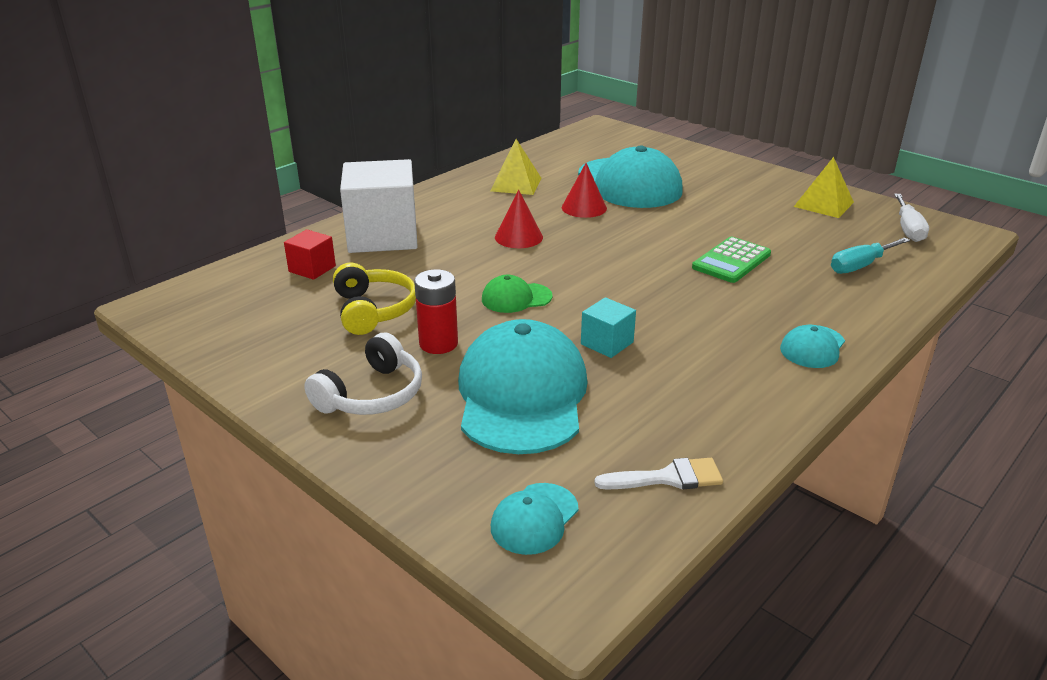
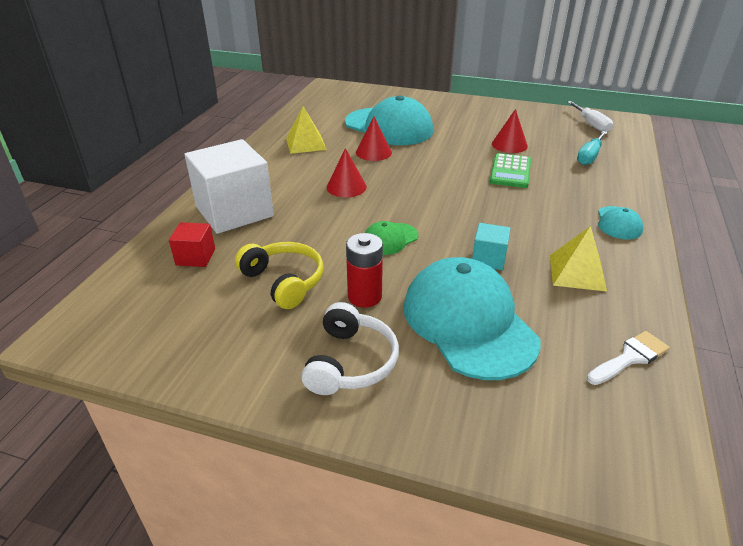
camera: 25 degrees left, 5 degrees up
(534, 519) = (576, 431): turquoise cap -> none
(763, 231) = (509, 145): none -> red cone
(823, 204) = (527, 117): yellow pyramid -> yellow pyramid (577, 272)

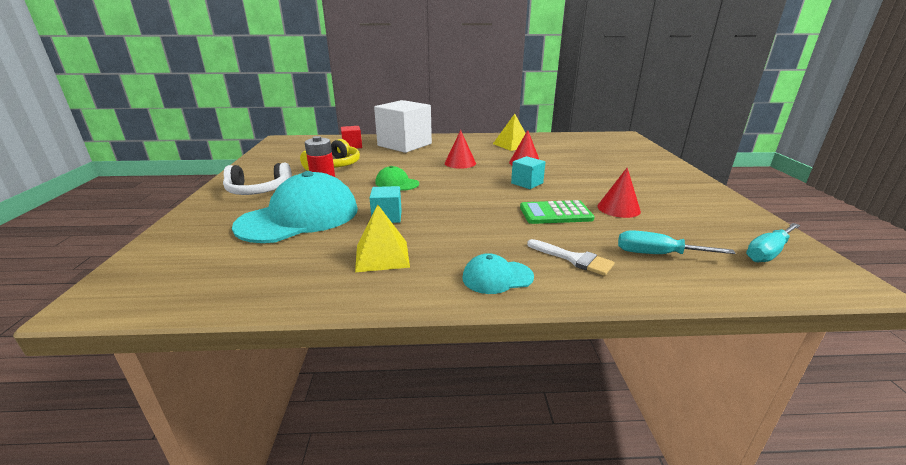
camera: 70 degrees right, 10 degrees down
(389, 127) = (579, 161): turquoise cap -> none
(433, 166) = (527, 183): none -> turquoise cube
(591, 125) = (767, 252): white screwdriver -> turquoise screwdriver
(630, 357) = (253, 285): white brush -> white brush (574, 259)

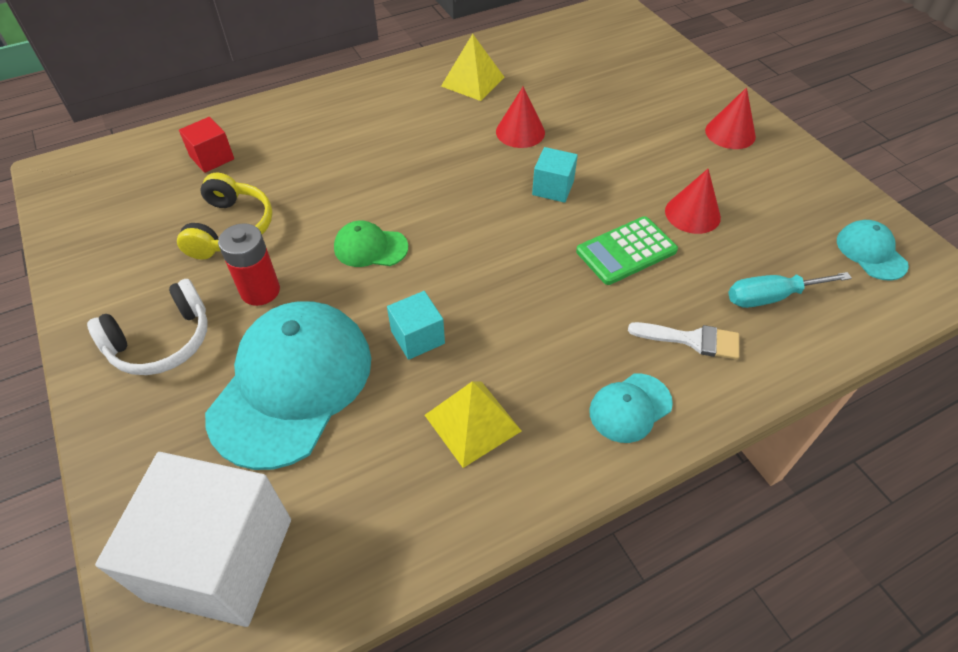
camera: 25 degrees left, 25 degrees up
(404, 145) = (300, 128): white cube -> white cube (220, 559)
(460, 163) = (427, 160): red cone -> red cone (730, 133)
(767, 252) = (871, 252): turquoise screwdriver -> turquoise cap

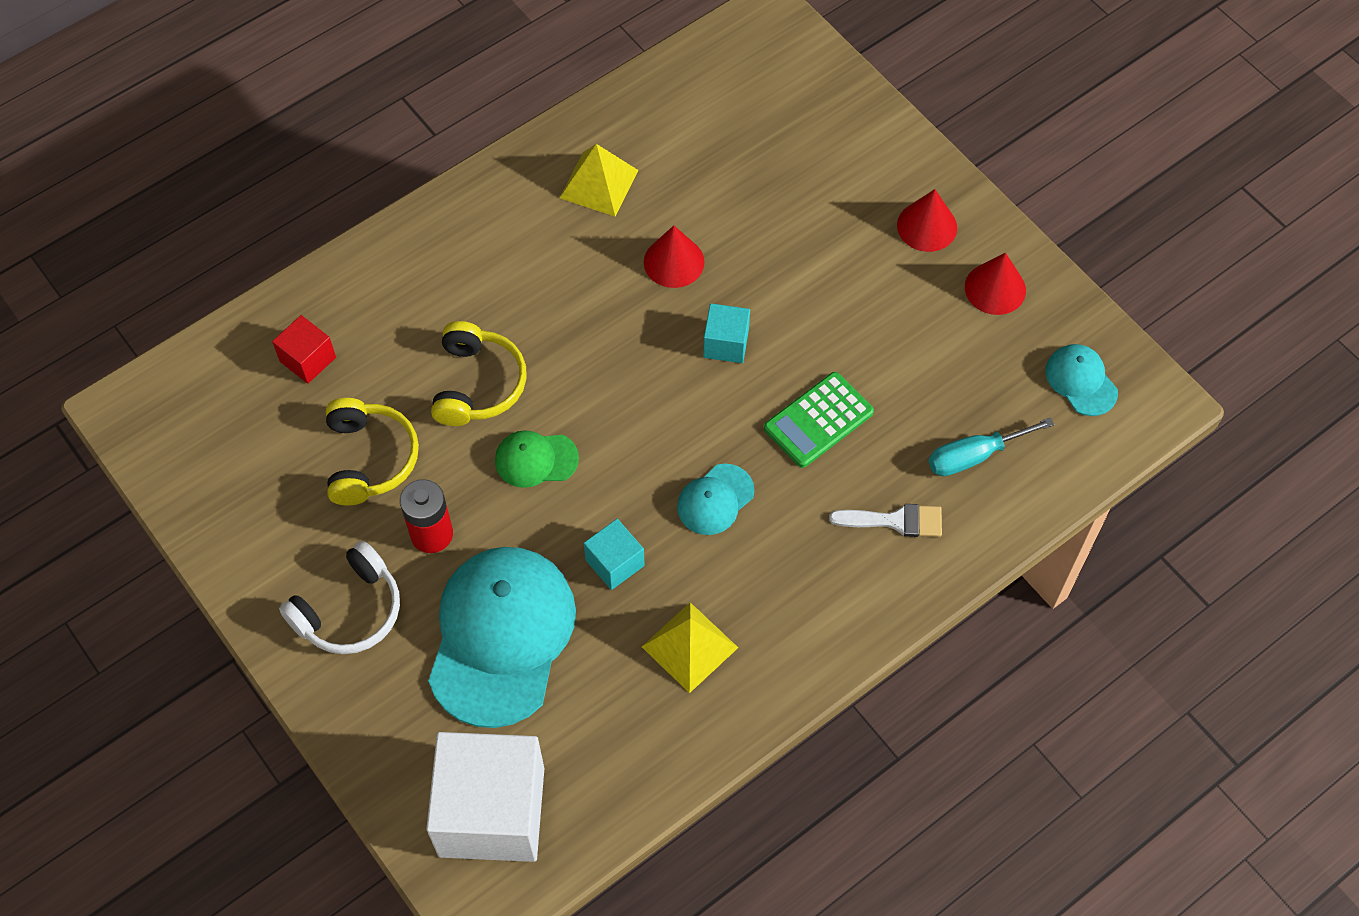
camera: 10 degrees left, 10 degrees up
(339, 190) = (478, 384): none -> yellow headphones
(630, 408) = (839, 606): turquoise cap -> turquoise cap (715, 500)
(692, 214) = (887, 357): red cone -> red cone (995, 288)

